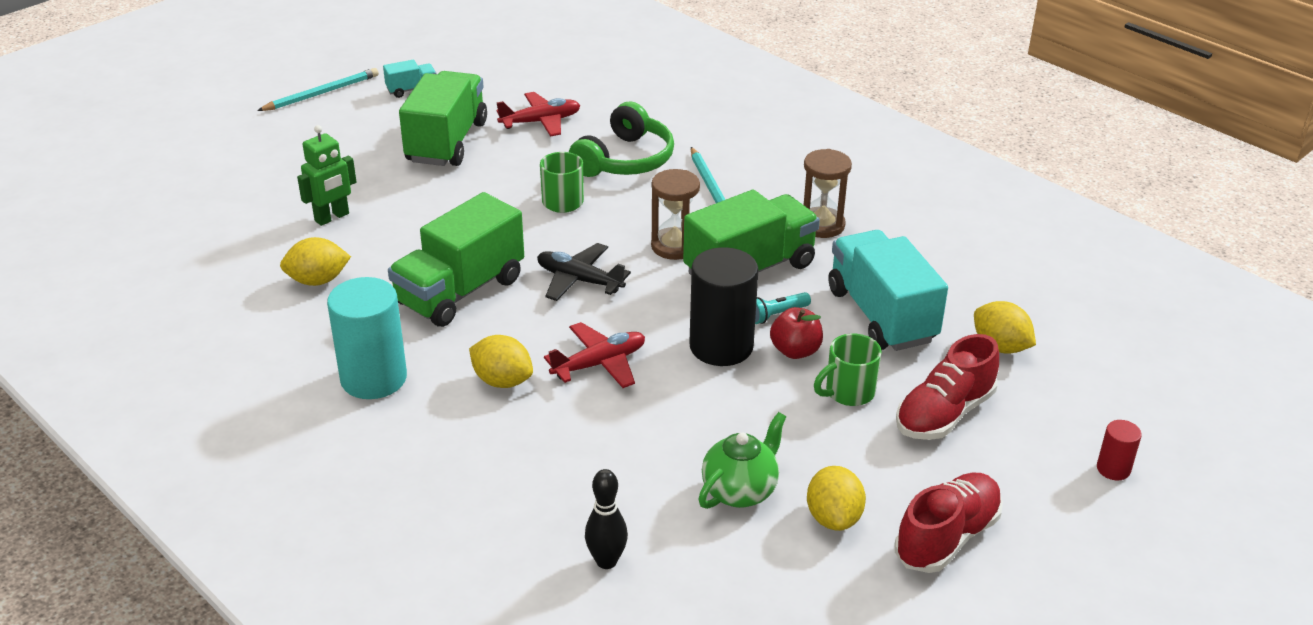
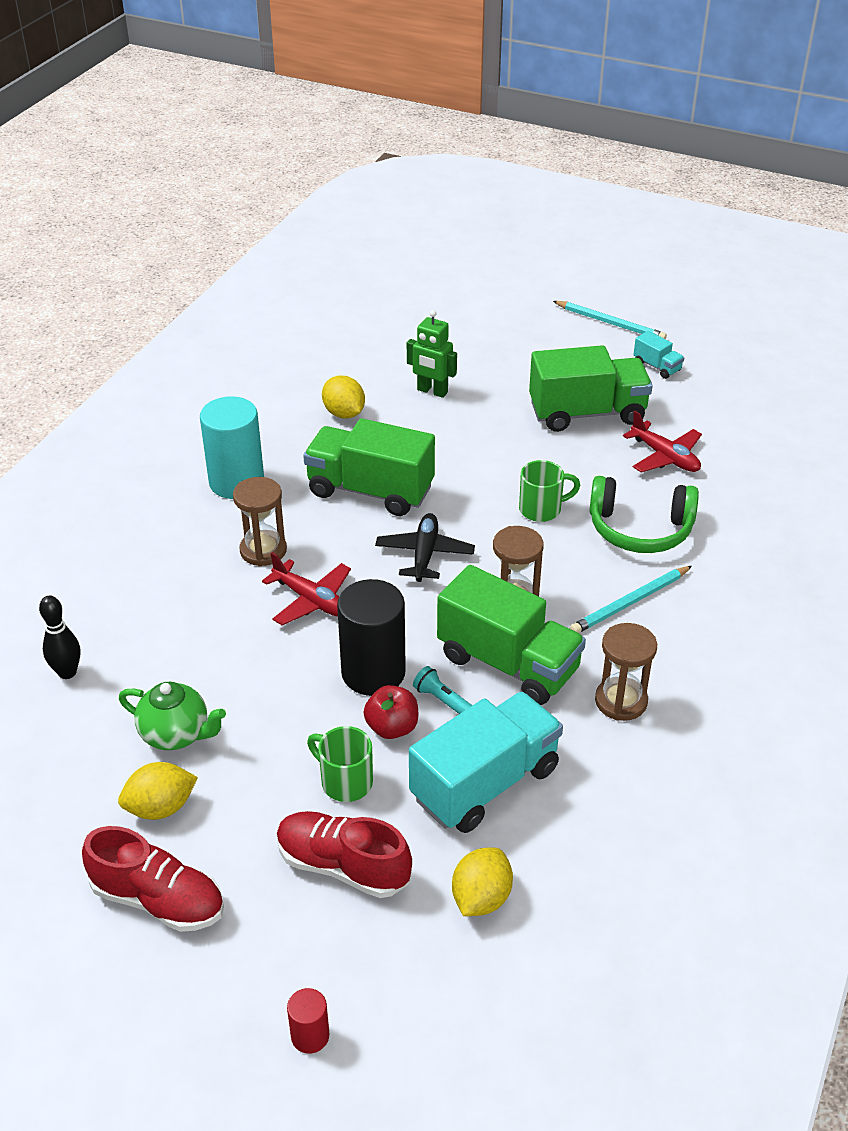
camera: 70 degrees right, 5 degrees up
(502, 381) = (263, 550): yellow lemon -> brown hourglass

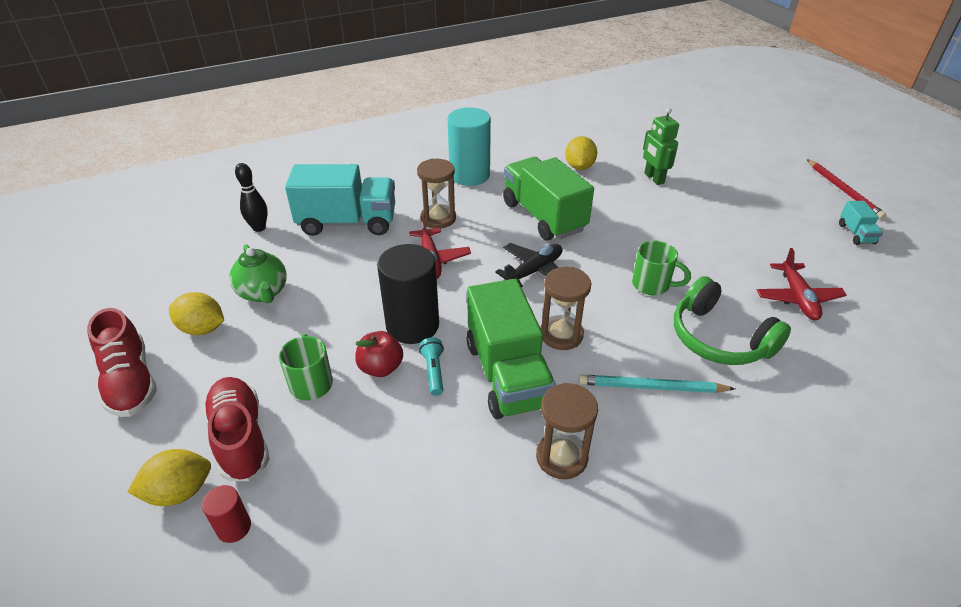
camera: 40 degrees right, 0 degrees up
(310, 1036) = (77, 540): red cylinder -> red cylinder (234, 527)
(481, 898) = (289, 532): yellow lemon -> yellow lemon (179, 491)
(485, 783) = (392, 448): turquoise truck -> turquoise truck (347, 222)
(587, 413) = (759, 239): green truck -> none
(610, 323) = (843, 191): turquoise pencil -> red pencil

